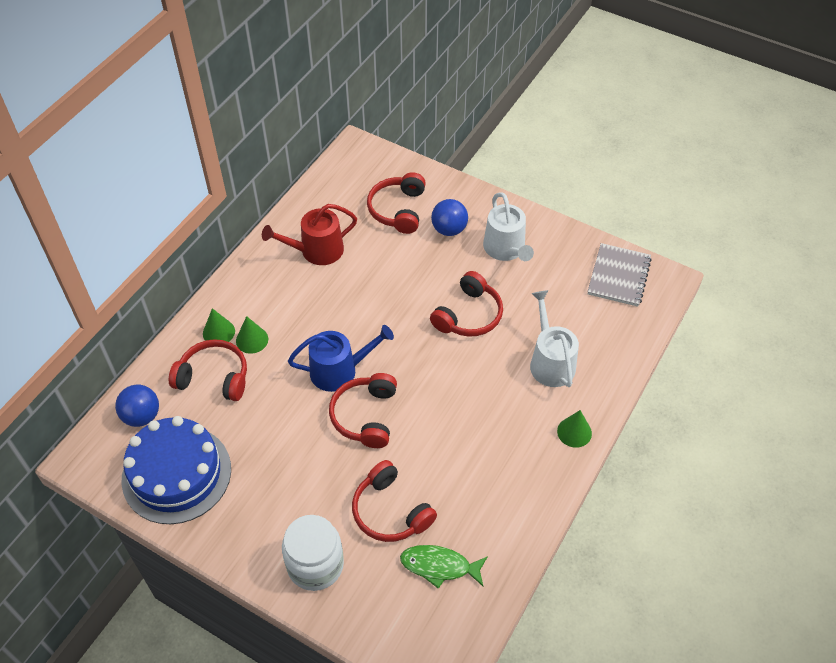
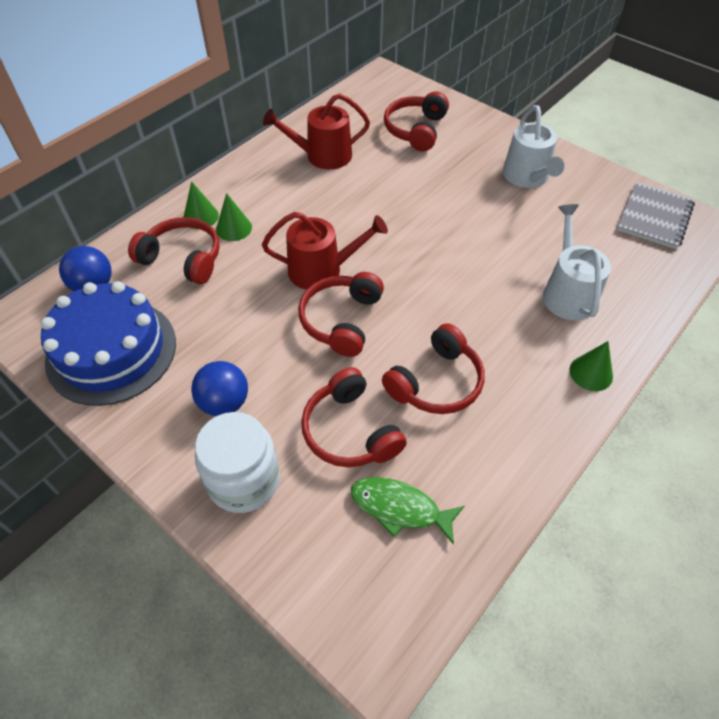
camera: 10 degrees right, 0 degrees up
(339, 370) = (321, 270): blue watering can -> red watering can
(449, 229) = (467, 153): blue ball -> blue ball (224, 403)
(468, 315) = (477, 234): red headphones -> red headphones (436, 382)

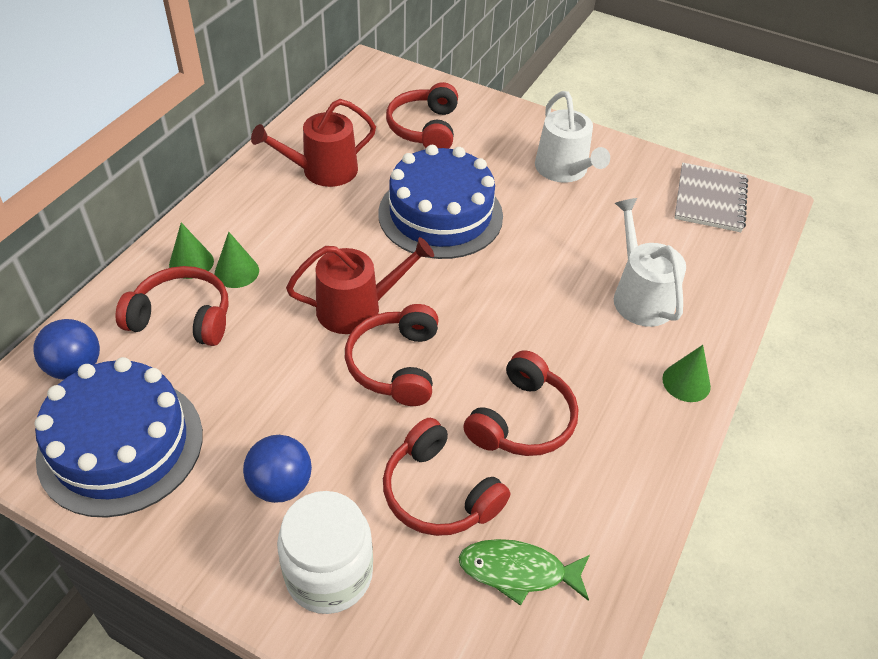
camera: 15 degrees left, 5 degrees down
(410, 202) = (440, 214): none -> blue cake

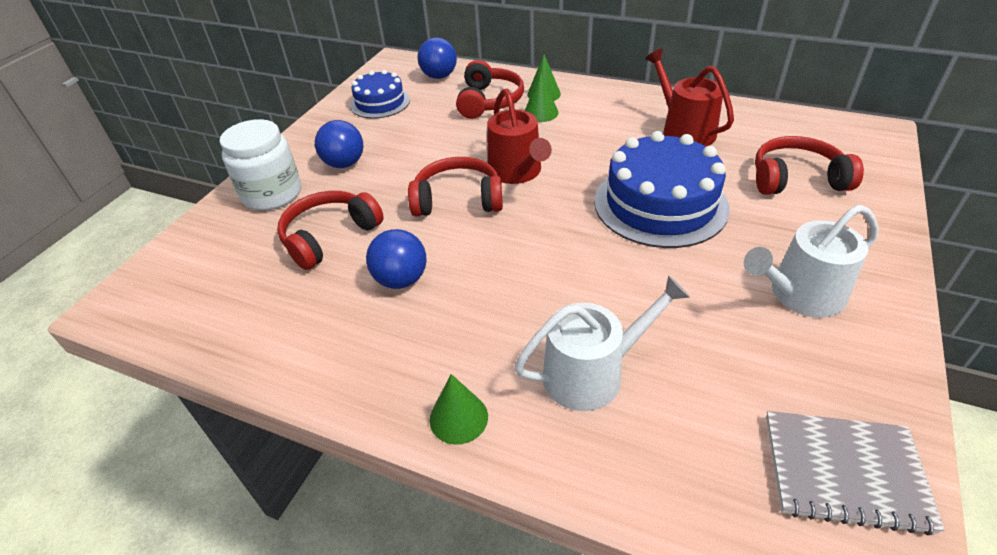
camera: 90 degrees right, 5 degrees down
(121, 445) = (380, 103): blue cake -> blue cake, size x0.59
(518, 571) = (250, 286): green fish -> none
(522, 420) = (401, 280): red headphones -> blue ball

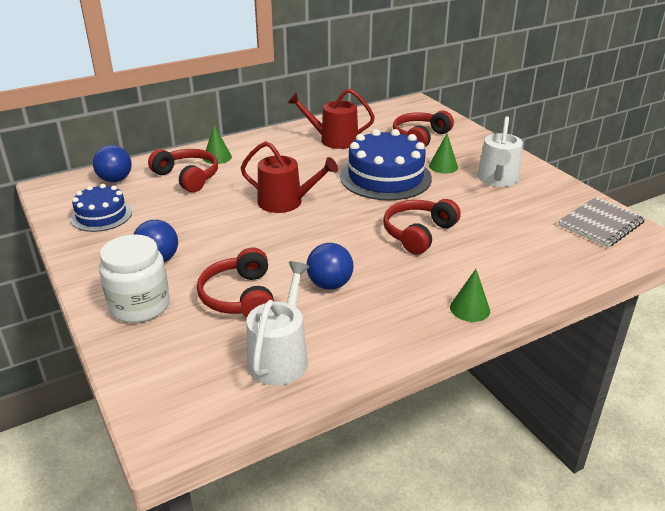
camera: 55 degrees left, 10 degrees down
(458, 200) = (280, 233): red headphones -> red headphones (418, 233)
(541, 113) = (236, 167): green cone -> green cone (443, 166)
(592, 373) = (484, 255): white watering can -> white watering can (280, 357)

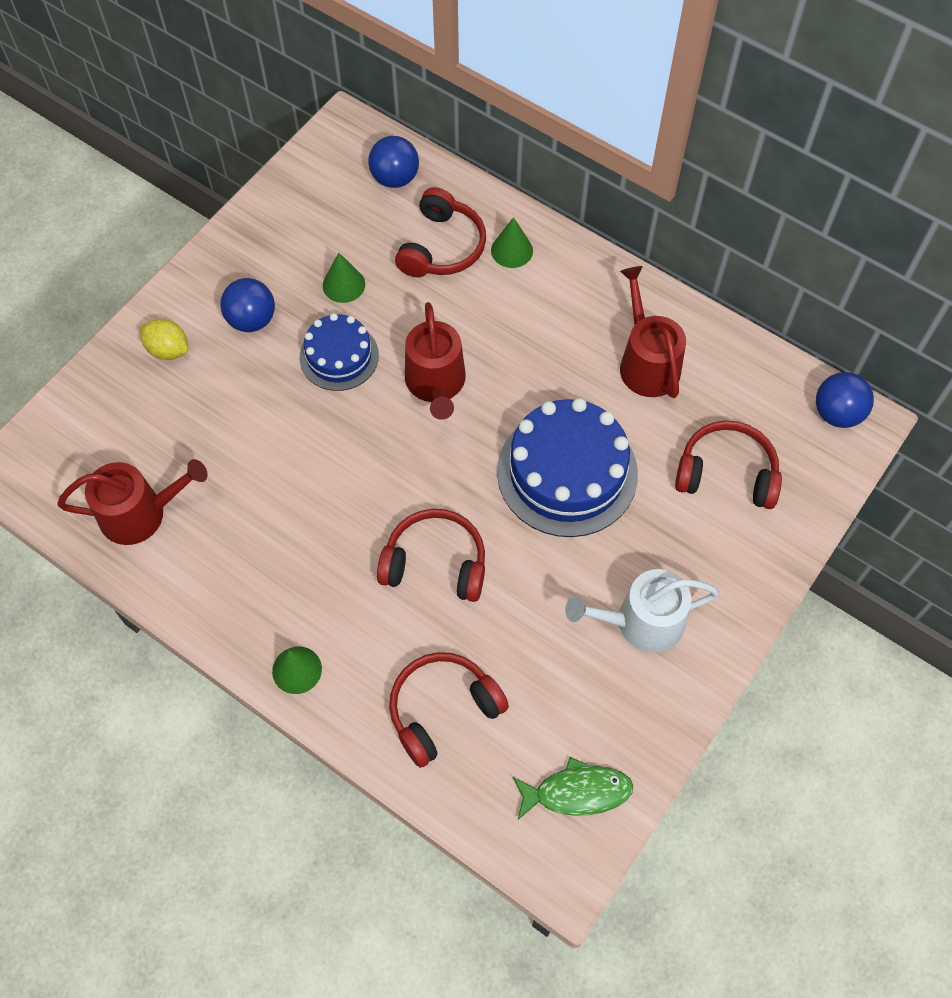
camera: 65 degrees right, 30 degrees up
(101, 215) = (311, 215): blue cake -> blue cake (339, 356)
(140, 305) = (168, 350): white jar -> yellow lemon
(240, 297) = (220, 431): red headphones -> red headphones (442, 710)
(280, 357) = (140, 513): white watering can -> red watering can
(329, 285) = (280, 507): blue ball -> blue ball (837, 413)
(443, 166) = (643, 536): green cone -> green cone (343, 285)
(601, 224) = (577, 792): grey notebook -> green fish

